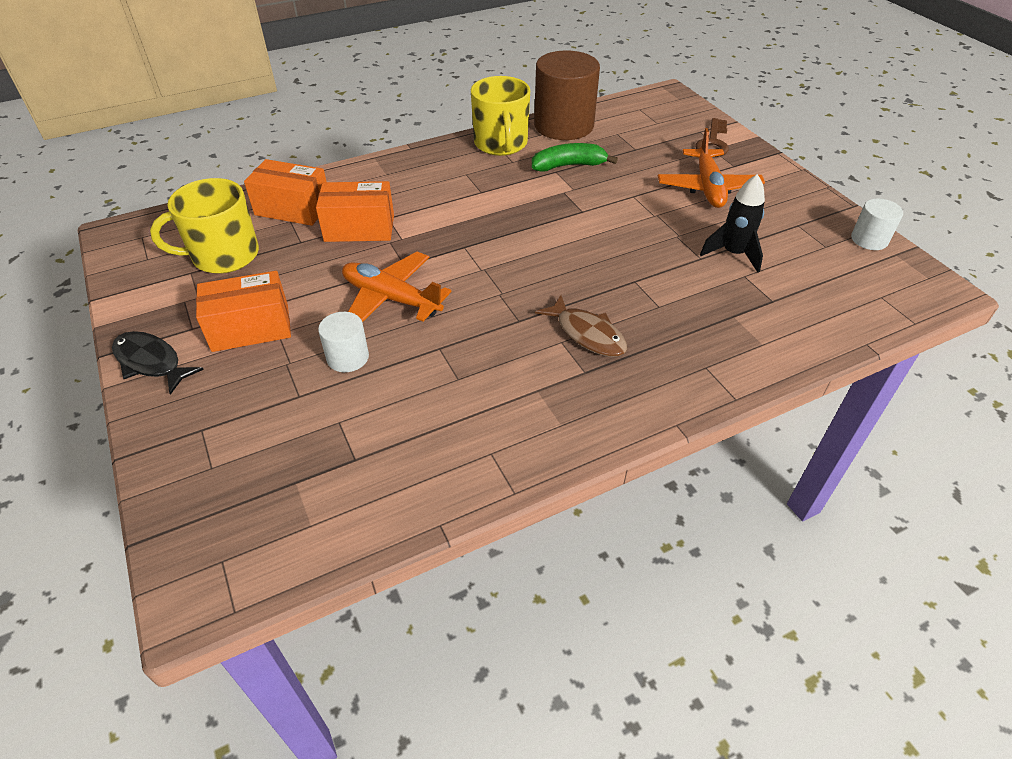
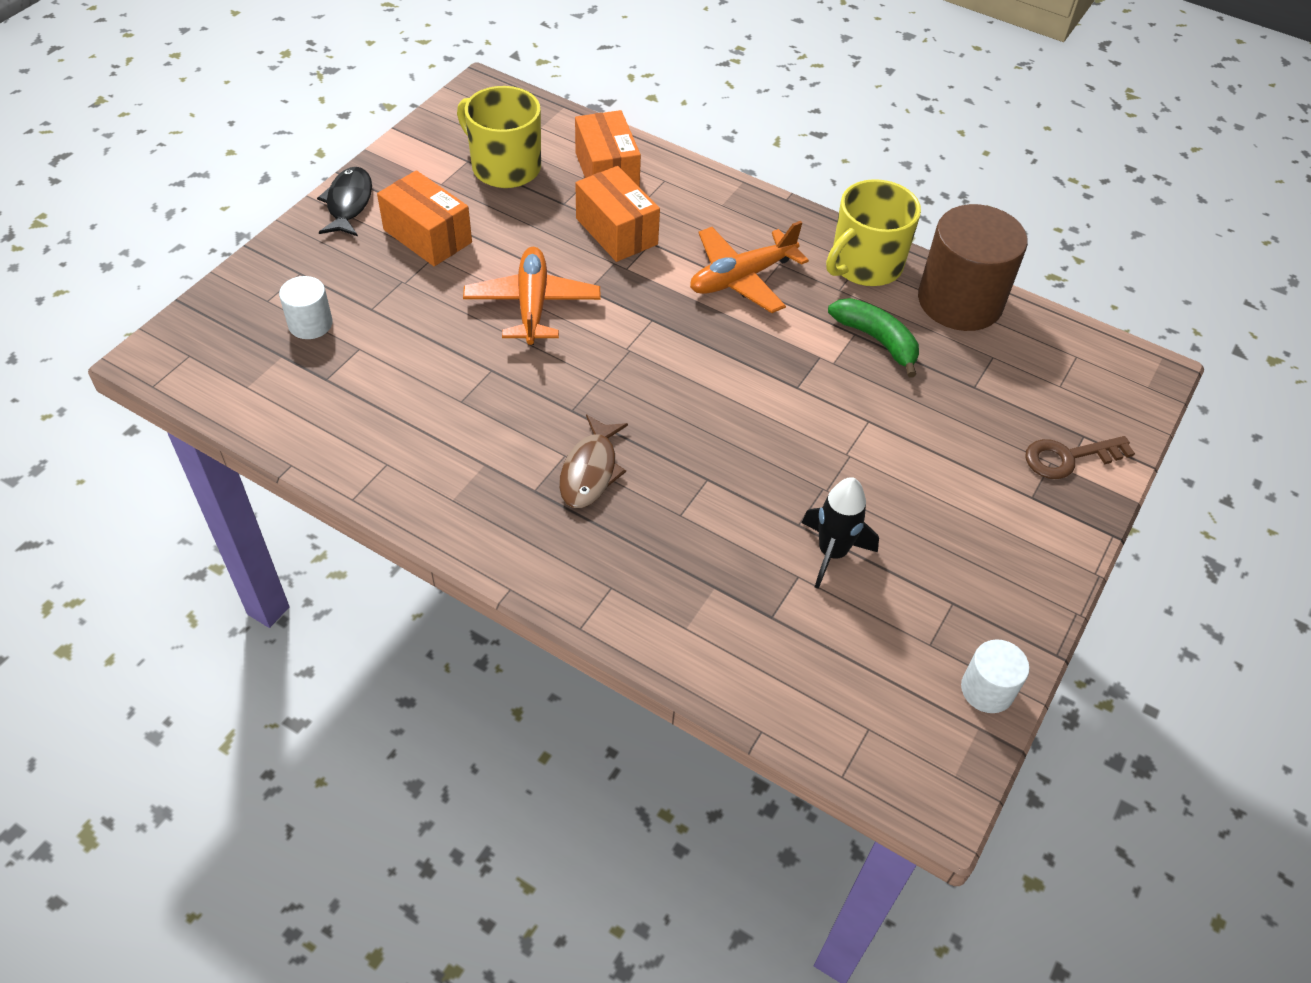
camera: 55 degrees right, 5 degrees up
(348, 357) = (436, 315): white cylinder -> white cylinder (310, 324)
(708, 187) = (954, 485): orange plane -> orange plane (742, 278)

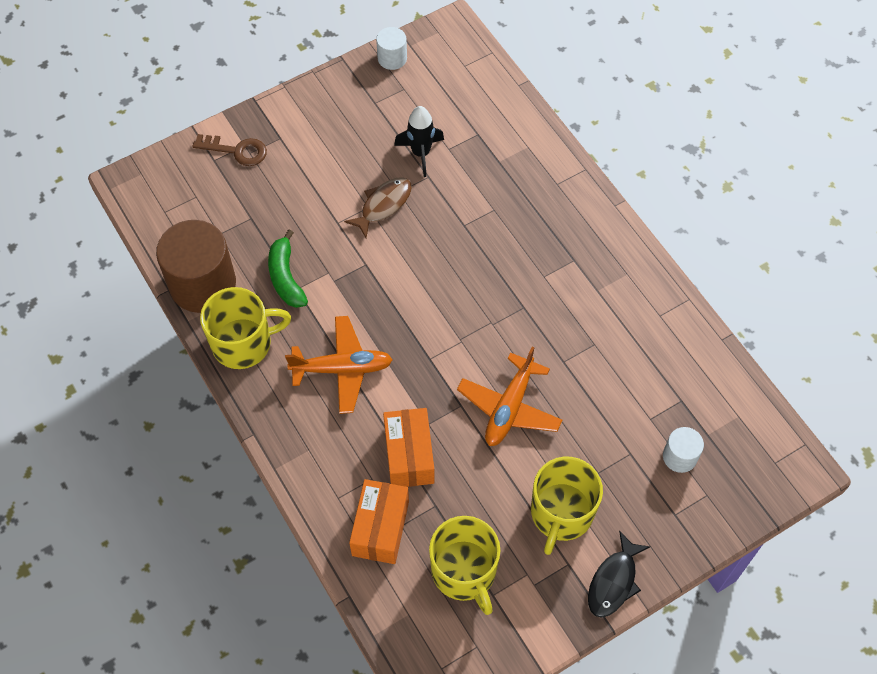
camera: 150 degrees left, 10 degrees up
(427, 236) = (561, 513): orange box -> yellow mug
(590, 471) = (533, 258): brown fish -> brown fish (383, 205)

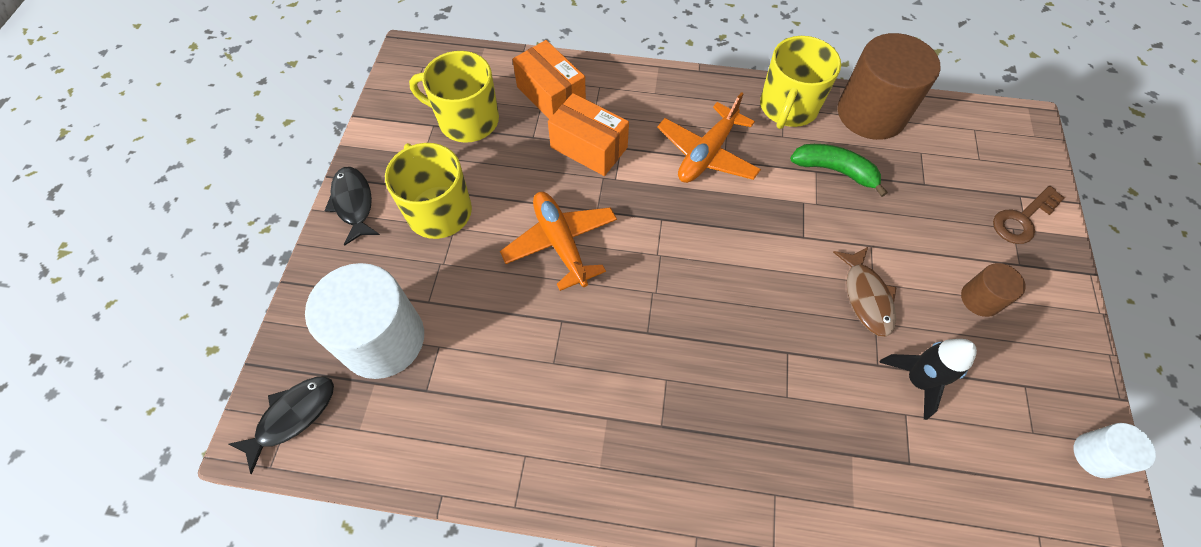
camera: 130 degrees right, 0 degrees up
(329, 147) = (980, 299): none -> brown cylinder
(679, 456) = (383, 339): white cylinder -> white cylinder, size x2.05
(771, 461) = (292, 416): none -> black fish

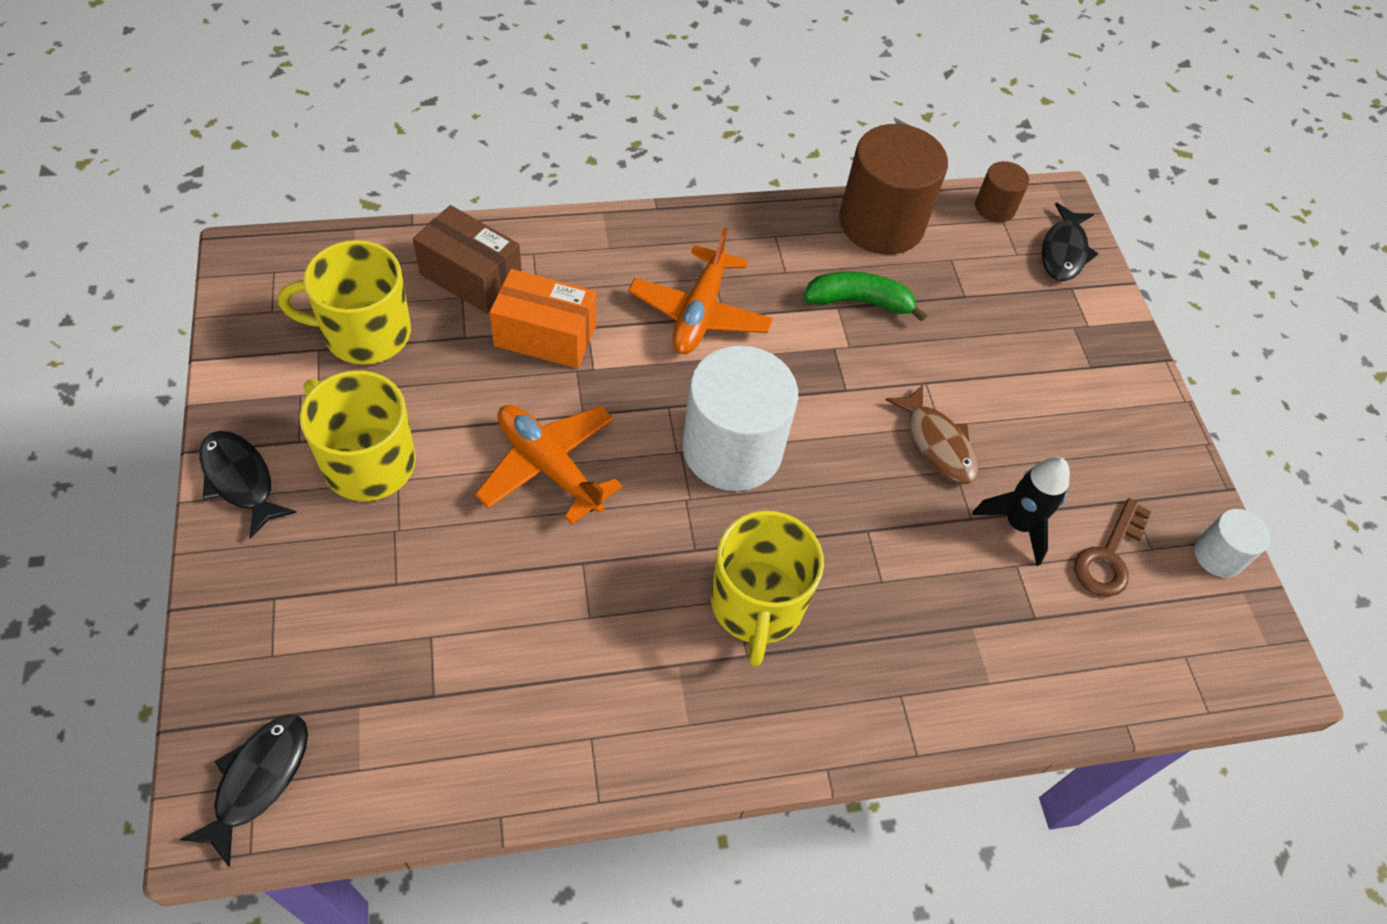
camera: 25 degrees left, 5 degrees down
(383, 339) = (350, 647): white cylinder -> white cylinder (732, 449)
(551, 95) = (471, 277): orange box -> brown box
(788, 107) = (781, 234): yellow mug -> yellow mug (757, 605)
(980, 299) = (1060, 415): brown cylinder -> brown cylinder (995, 207)
(1021, 165) = (1063, 251): none -> black fish
(1022, 219) = (1080, 314): brown key -> brown key (1109, 556)

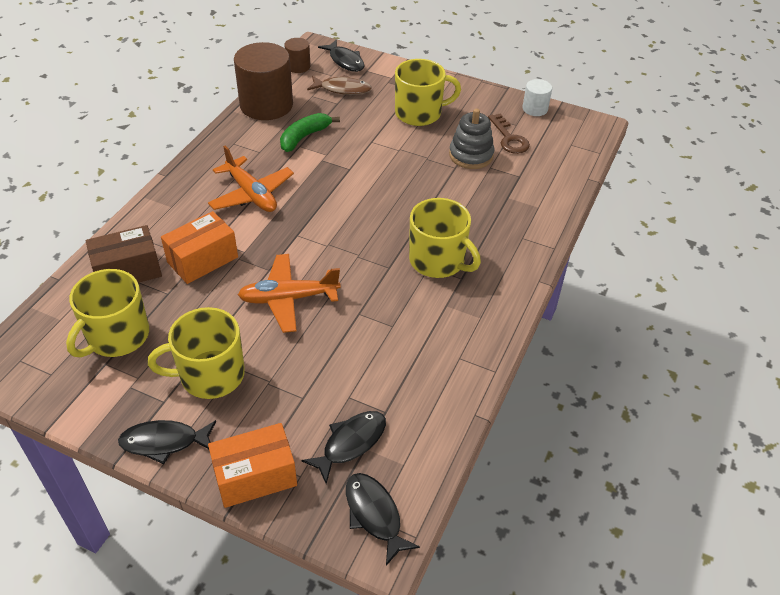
camera: 50 degrees left, 10 degrees down
(243, 606) = (255, 476): none -> orange box
(356, 684) = (351, 443): none -> black fish
(732, 449) = (344, 225): white cylinder -> none
(937, 444) = (407, 156): brown fish -> brown fish (342, 89)
(1018, 524) = (471, 155): black rocket -> grey stacking toy
(1045, 405) = (419, 113): none -> yellow mug

